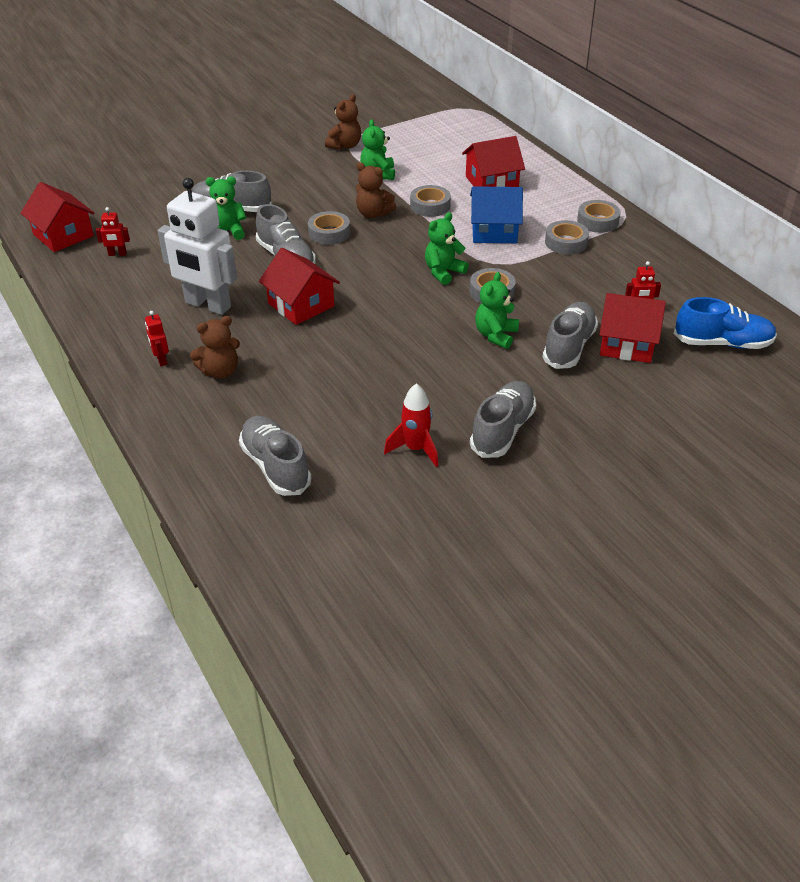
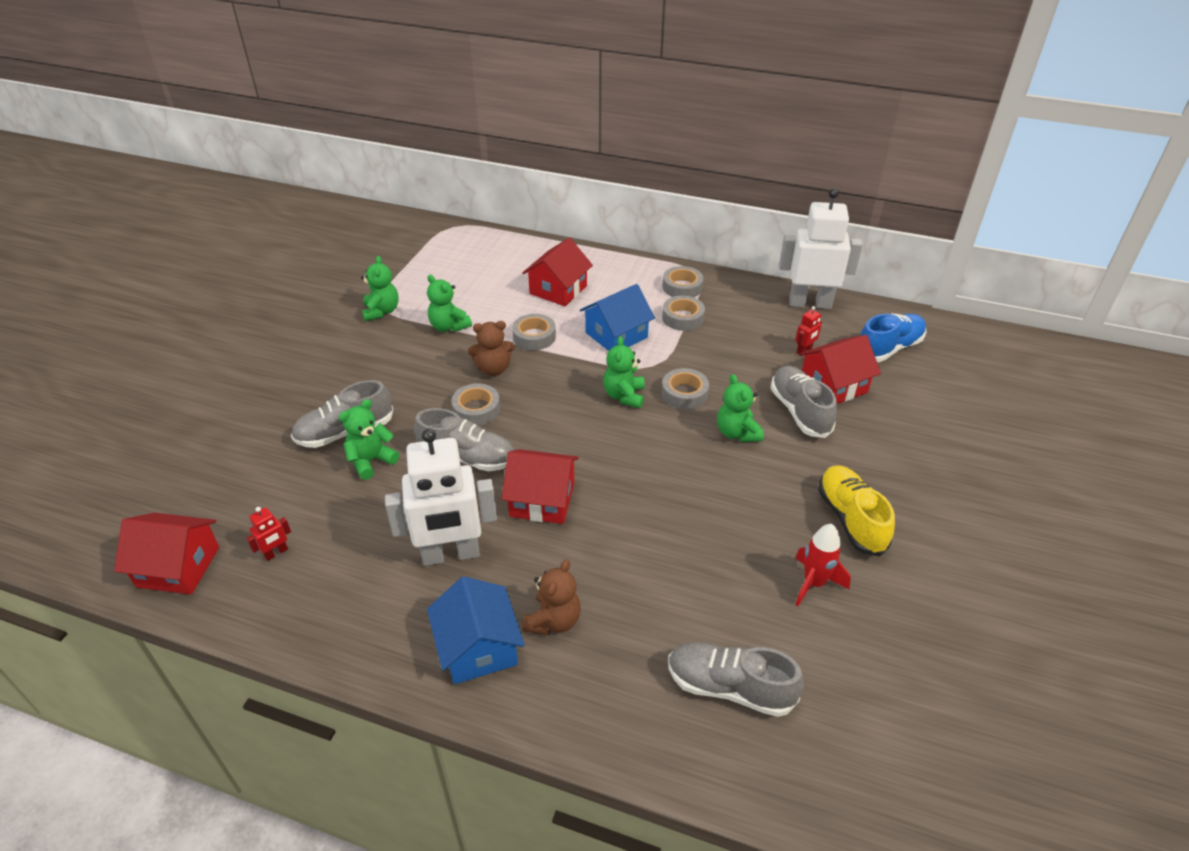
camera: 40 degrees left, 0 degrees up
(161, 360) = (478, 648): red robot -> blue house
(345, 146) = (381, 311): brown teddy bear -> green teddy bear
(502, 430) = (850, 519): grey shoe -> yellow shoe
(699, 280) = (810, 303): none -> white robot

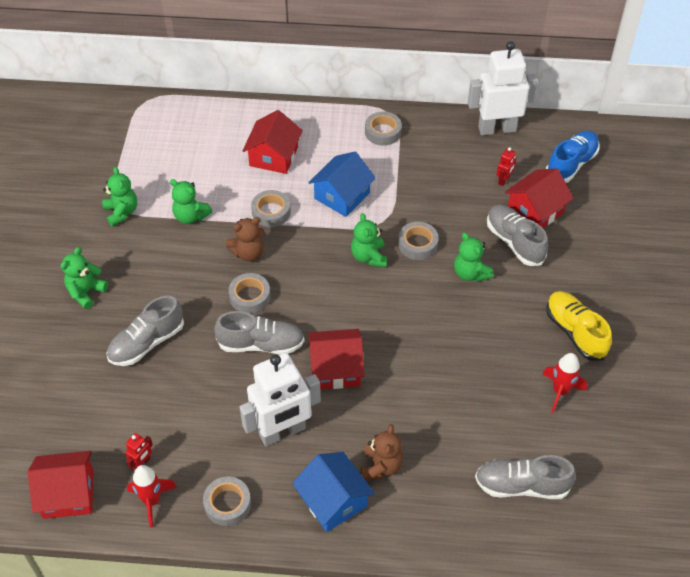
camera: 15 degrees left, 10 degrees up
(265, 597) = (152, 501): none -> red rocket
(371, 461) = (181, 365): green teddy bear -> green teddy bear (86, 292)
(683, 318) = (393, 166): grey tape -> grey tape (227, 504)

